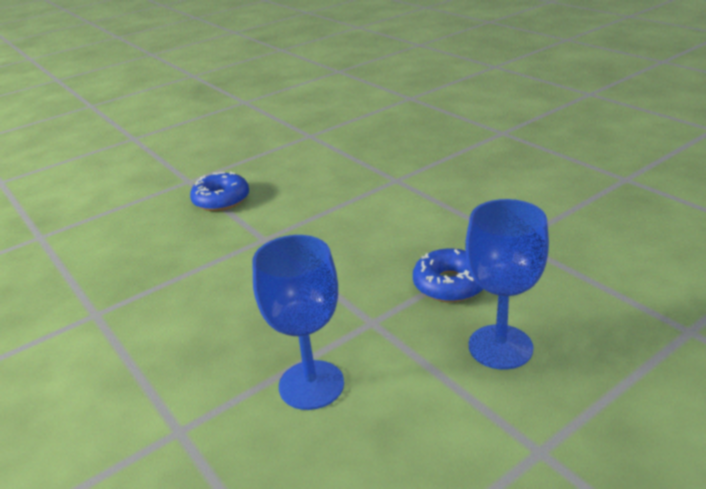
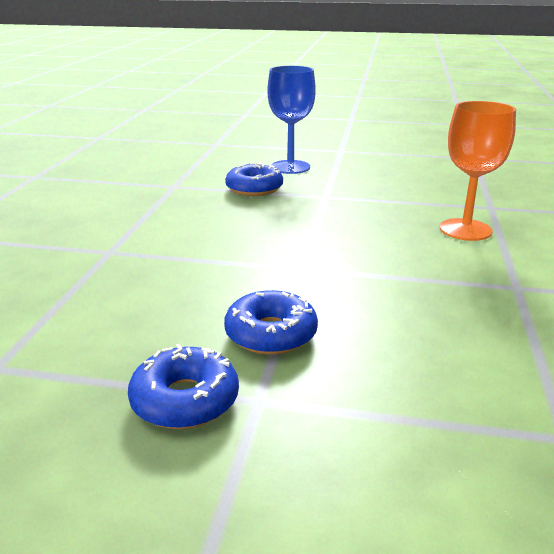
camera: 135 degrees left, 5 degrees down
(179, 360) = (465, 230): none -> orange goblet
(217, 166) = (185, 400): none -> blue donut
(311, 385) = (398, 192): blue goblet -> none

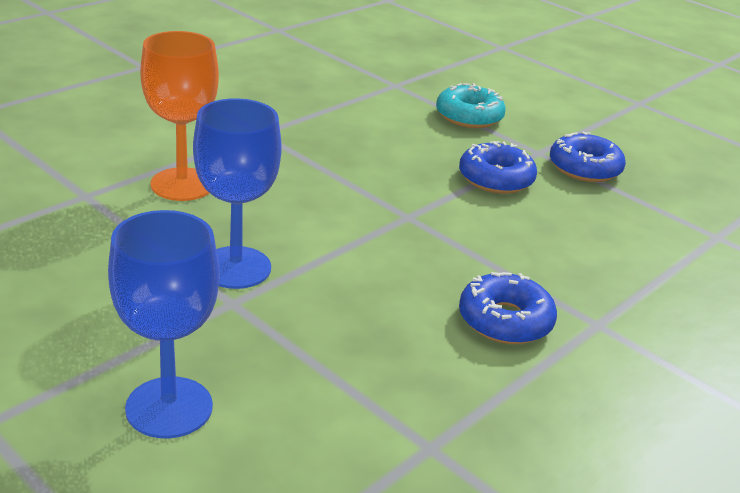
camera: 150 degrees left, 5 degrees up
(254, 189) = (309, 369): blue donut -> blue donut (505, 320)
(350, 206) = (235, 268): none -> blue goblet
(400, 422) = (469, 116): none -> turquoise donut

